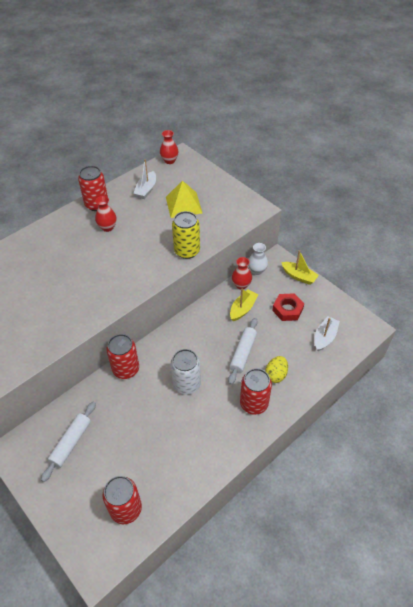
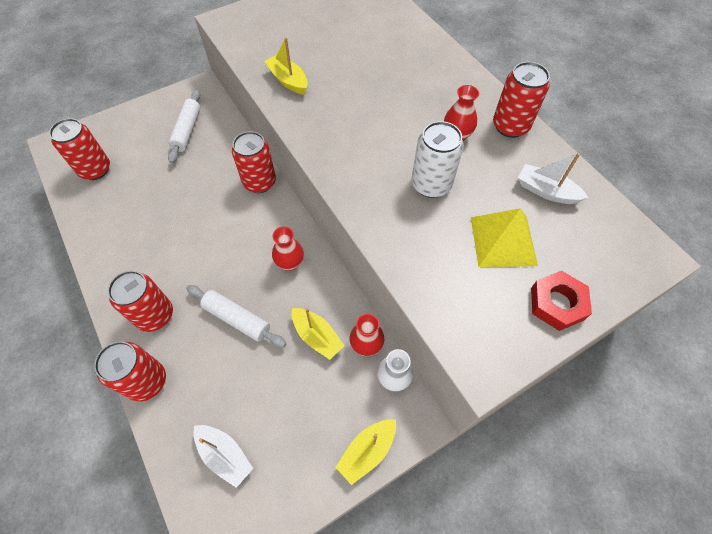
camera: 100 degrees right, 10 degrees up
(57, 326) = (288, 80): none -> yellow boat
(71, 443) = (187, 130): white rolling pin -> white rolling pin turned 60 degrees clockwise
(169, 160) = (633, 235): red vase -> red vase (290, 263)
(186, 384) = (214, 242): white can -> white can (431, 184)
(187, 251) = (387, 230): yellow can -> none
(276, 375) = (186, 356): yellow egg -> none
(287, 309) = (298, 408): red nut -> red nut (557, 303)
(299, 391) = (147, 381): none -> red can

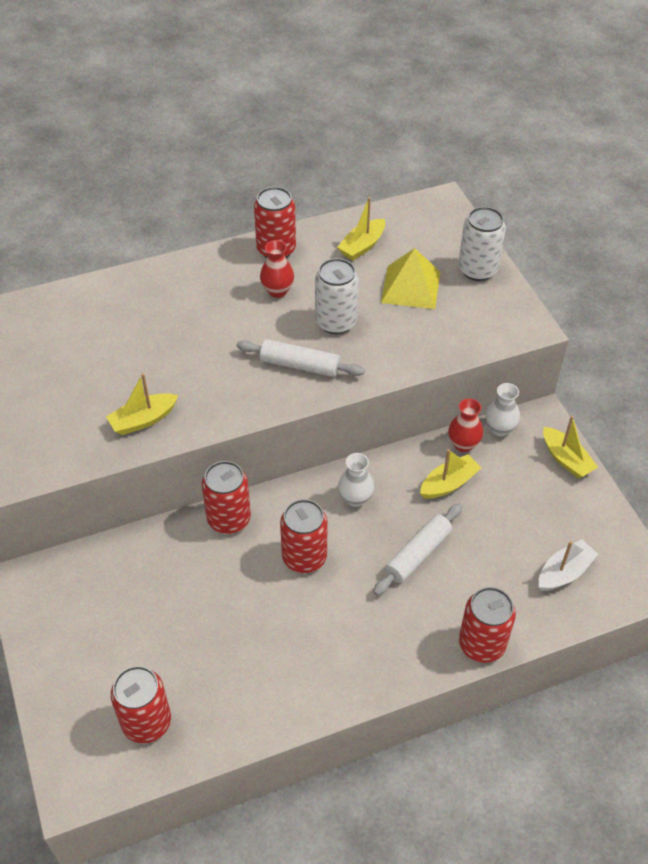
camera: 80 degrees left, 10 degrees down
(155, 315) = (401, 637): red can -> red can (304, 557)
(187, 130) = (108, 600): white rolling pin -> white rolling pin (300, 365)
(290, 263) = (355, 498): red vase -> white vase
(546, 191) = (362, 246): white boat -> yellow boat
(557, 303) = (477, 270): red nut -> white can

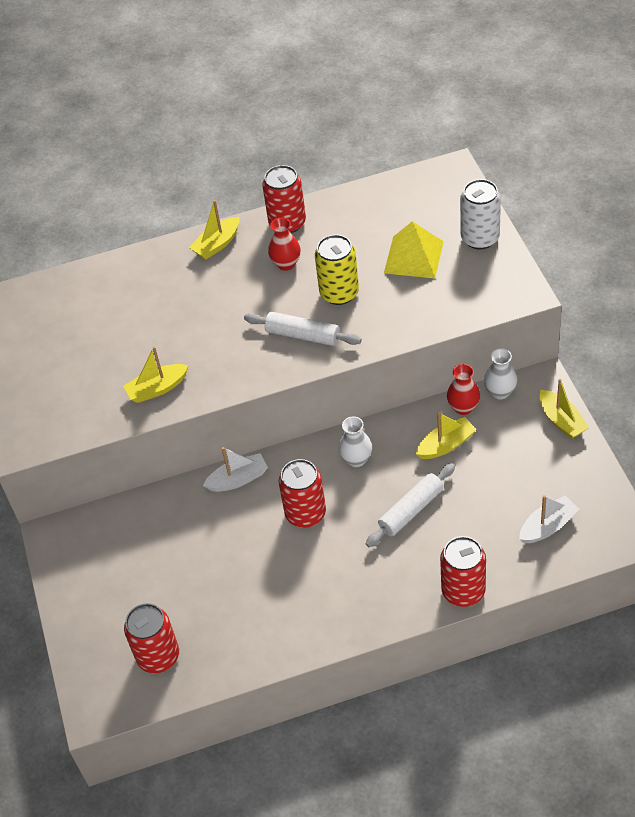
camera: 10 degrees right, 0 degrees up
(229, 519) = (238, 479): red can -> white boat
(336, 322) = (339, 293): white can -> yellow can
(362, 246) = (370, 217): yellow boat -> yellow boat (217, 244)

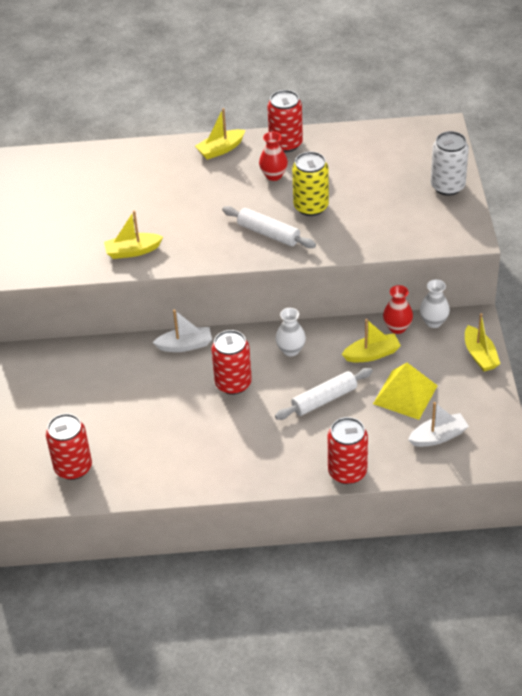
camera: 10 degrees right, 5 degrees down
(413, 257) = (385, 190): yellow pyramid -> yellow pyramid (405, 394)

